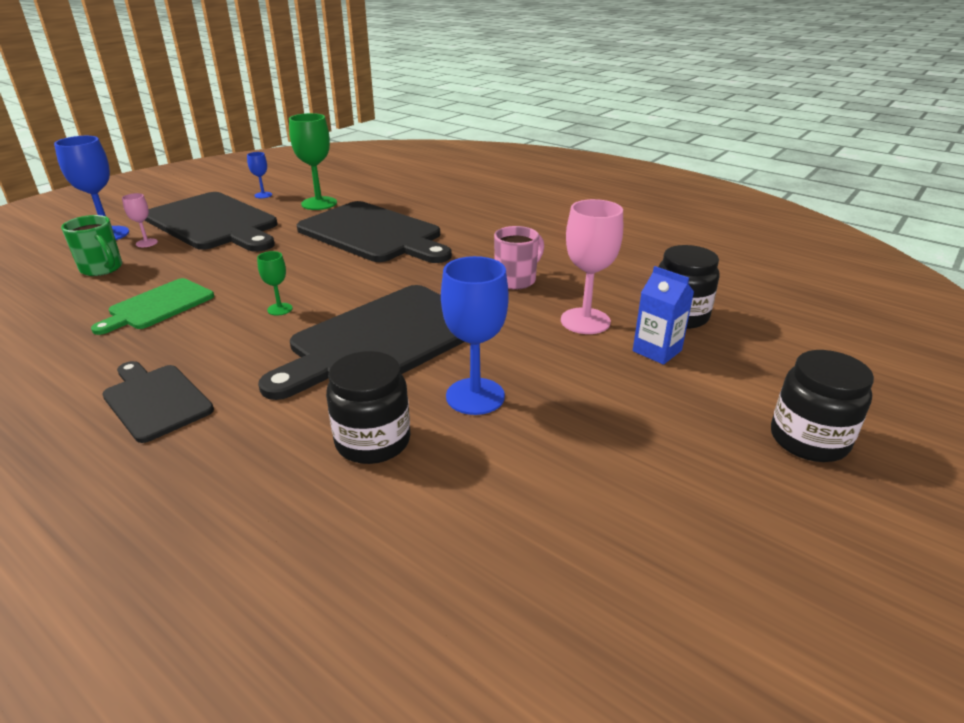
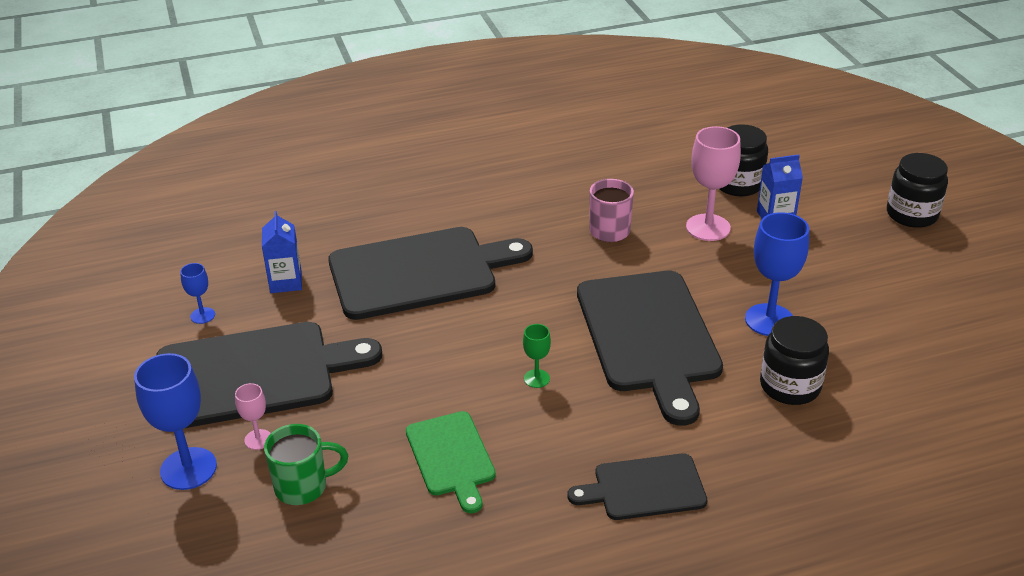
camera: 55 degrees left, 5 degrees up
(319, 203) = (286, 282): green goblet -> blue carton

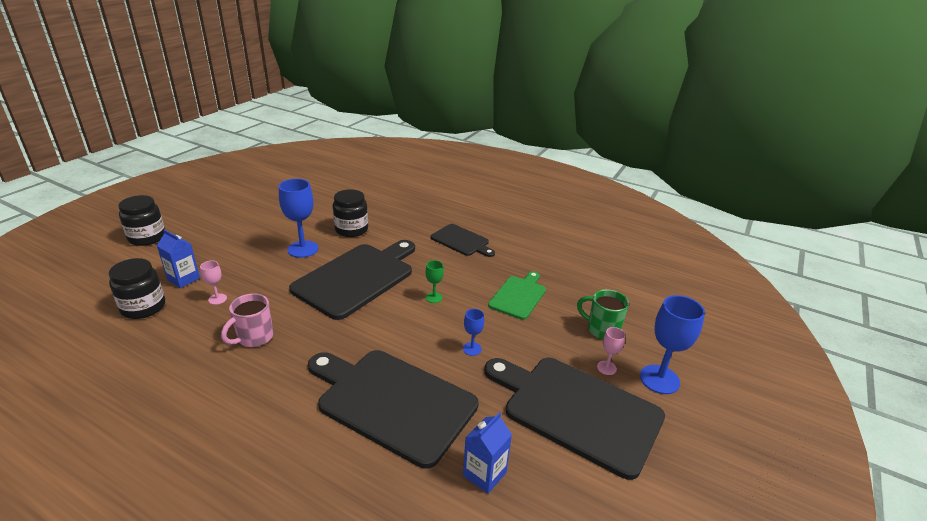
camera: 135 degrees left, 5 degrees down
(202, 315) = (575, 494): blue goblet -> blue goblet (472, 349)
(708, 227) = (217, 299): pink goblet -> pink goblet, size x0.51

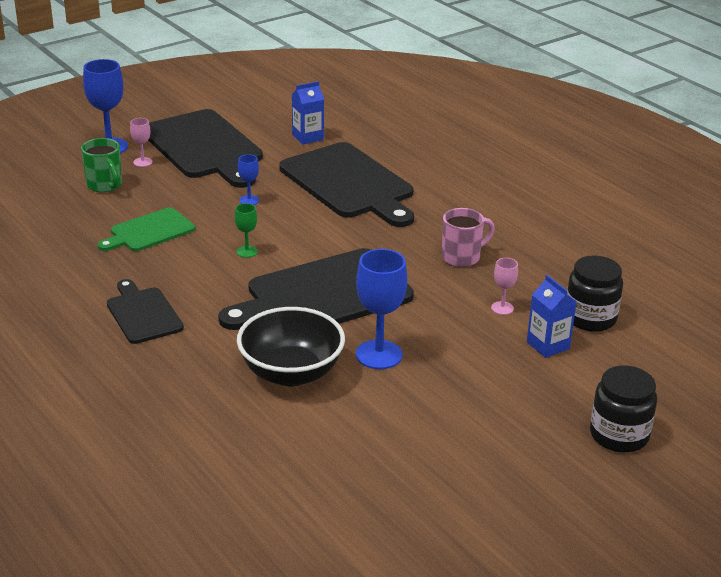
camera: 155 degrees left, 0 degrees up
(351, 229) = (291, 373): black jar -> black bowl

